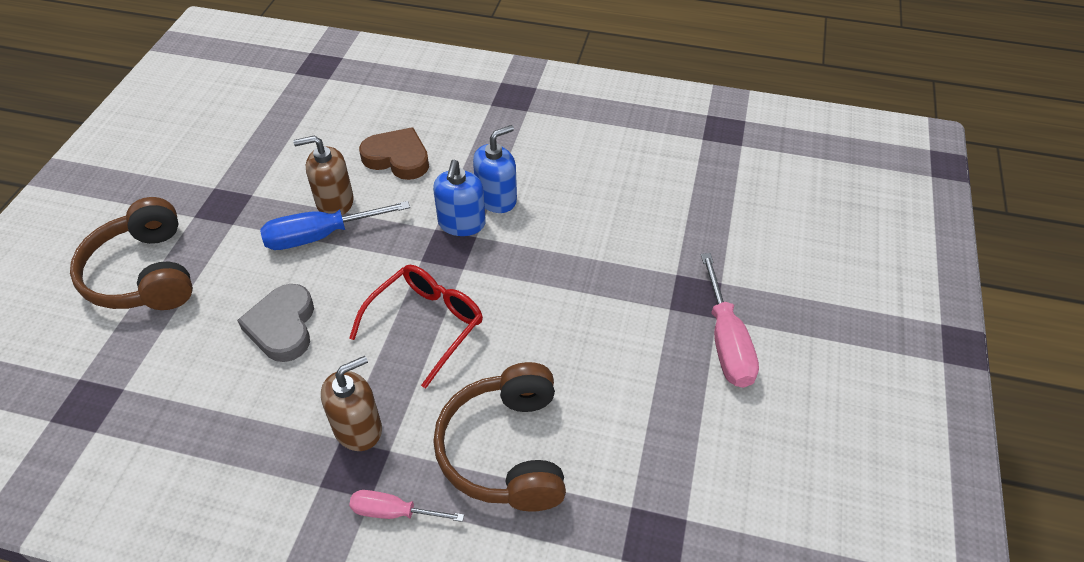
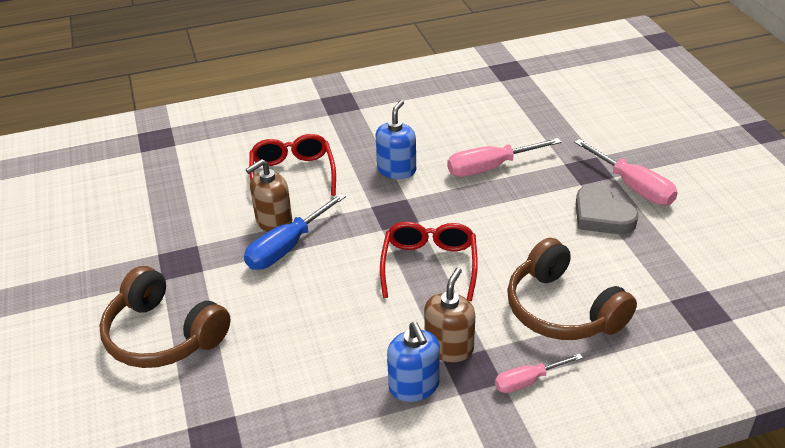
camera: 30 degrees left, 10 degrees down
(283, 326) = (322, 315): grey heart -> grey heart (601, 215)
(397, 158) = (293, 174): brown heart -> red glasses
(461, 223) = (387, 195): blue soap dispenser -> blue soap dispenser (414, 386)
(592, 241) = (490, 167): none -> pink screwdriver

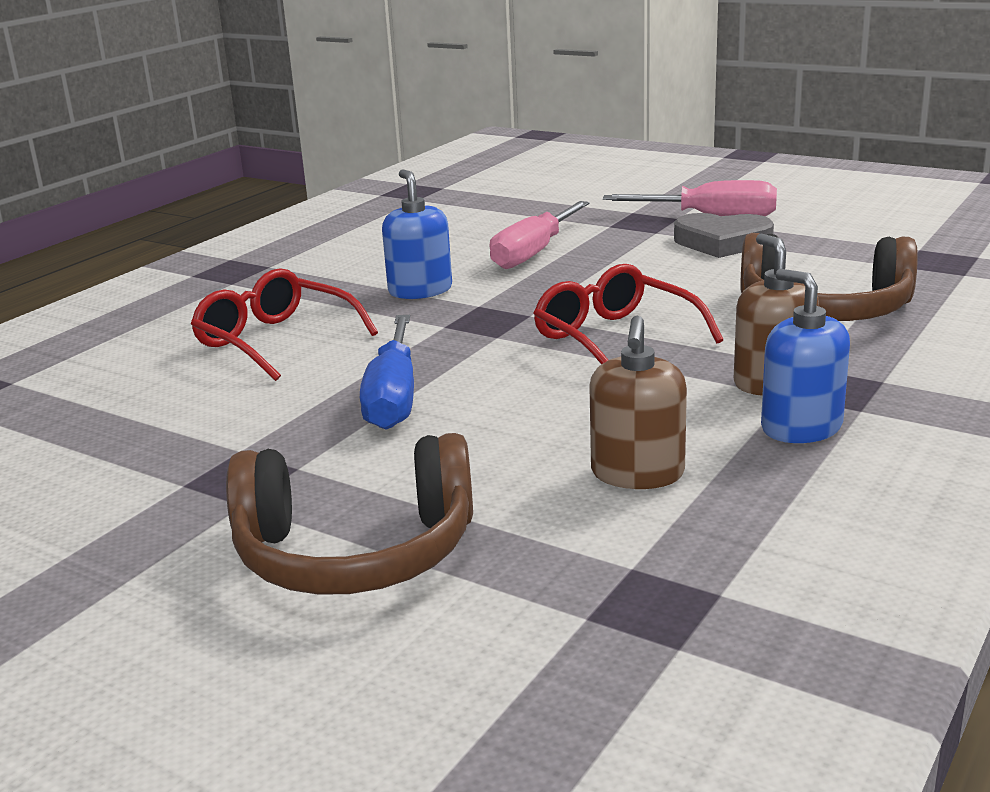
camera: 40 degrees left, 15 degrees down
(274, 222) = (327, 385): brown soap dispenser -> brown soap dispenser (637, 473)
(414, 386) = (801, 427): blue soap dispenser -> blue soap dispenser turned 150 degrees counterclockwise
(528, 381) = (905, 368): pink screwdriver -> none

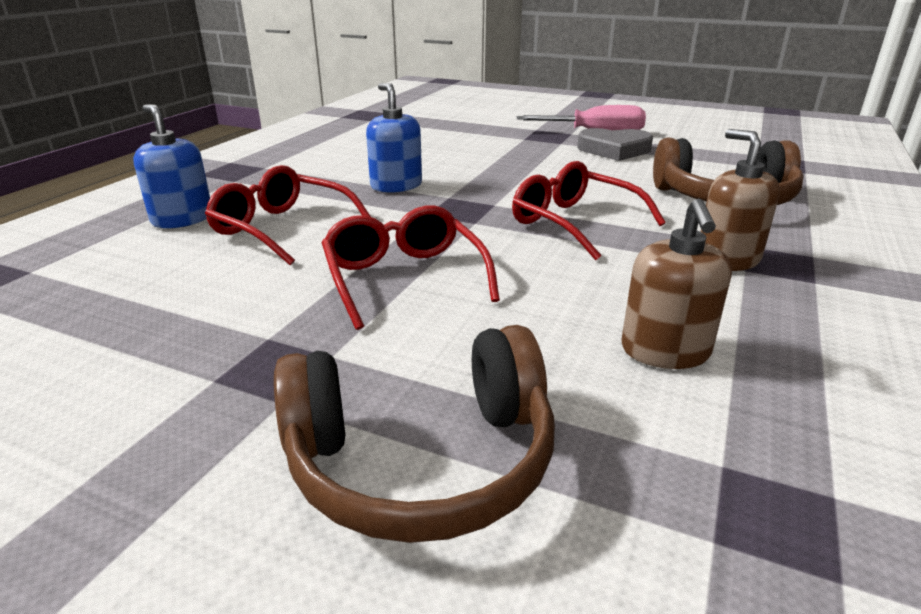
camera: 10 degrees left, 5 degrees up
(393, 396) = (404, 278): blue screwdriver -> red glasses
(534, 253) = (476, 157): pink screwdriver -> none
(801, 427) = (779, 300): blue soap dispenser -> blue soap dispenser (182, 219)

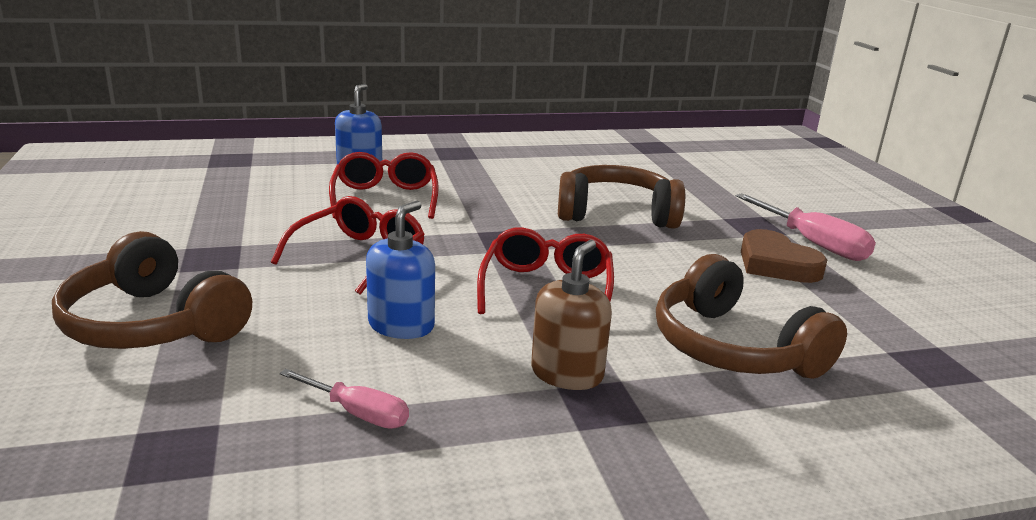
camera: 50 degrees right, 5 degrees down
(396, 185) = (514, 205): blue soap dispenser -> blue soap dispenser (401, 325)
(470, 161) = (616, 214): none -> brown headphones
(614, 150) = (776, 264): grey heart -> brown heart
(665, 351) = (354, 374): brown soap dispenser -> none
(745, 370) = (357, 413): none -> pink screwdriver

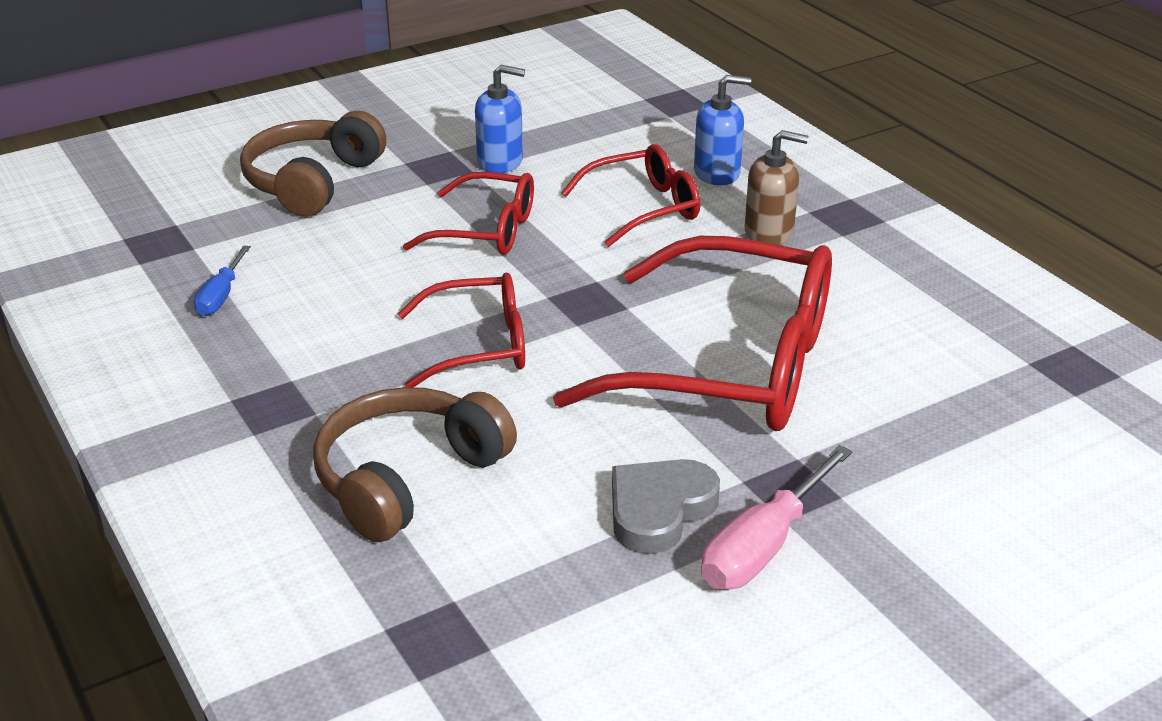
camera: 75 degrees right, 10 degrees up
(357, 413) = (221, 296): pink screwdriver -> blue screwdriver
(401, 325) = (361, 283): blue soap dispenser -> blue soap dispenser (500, 162)
(567, 373) = (314, 381): brown soap dispenser -> brown soap dispenser (769, 232)
(616, 214) = (730, 366): brown headphones -> red glasses
(776, 264) = (659, 510): brown heart -> grey heart

